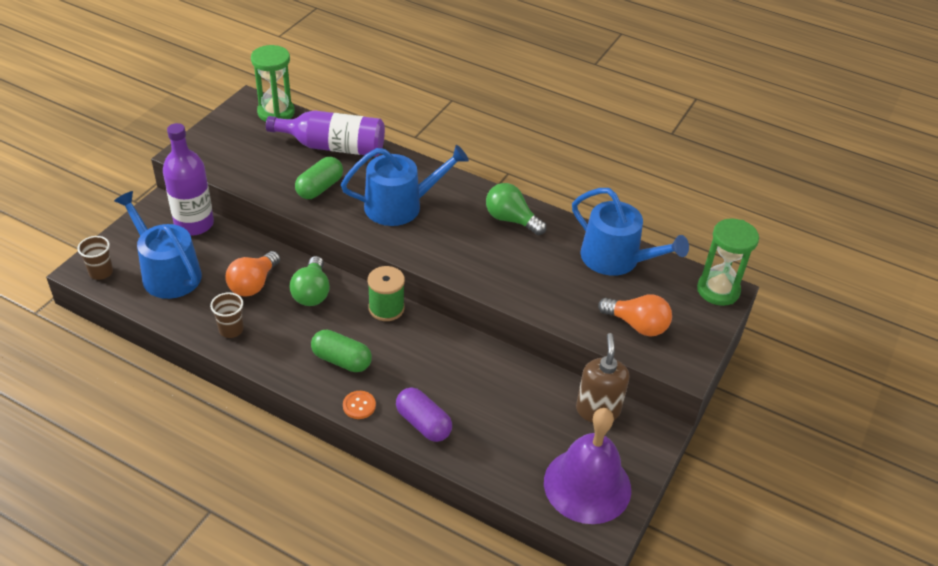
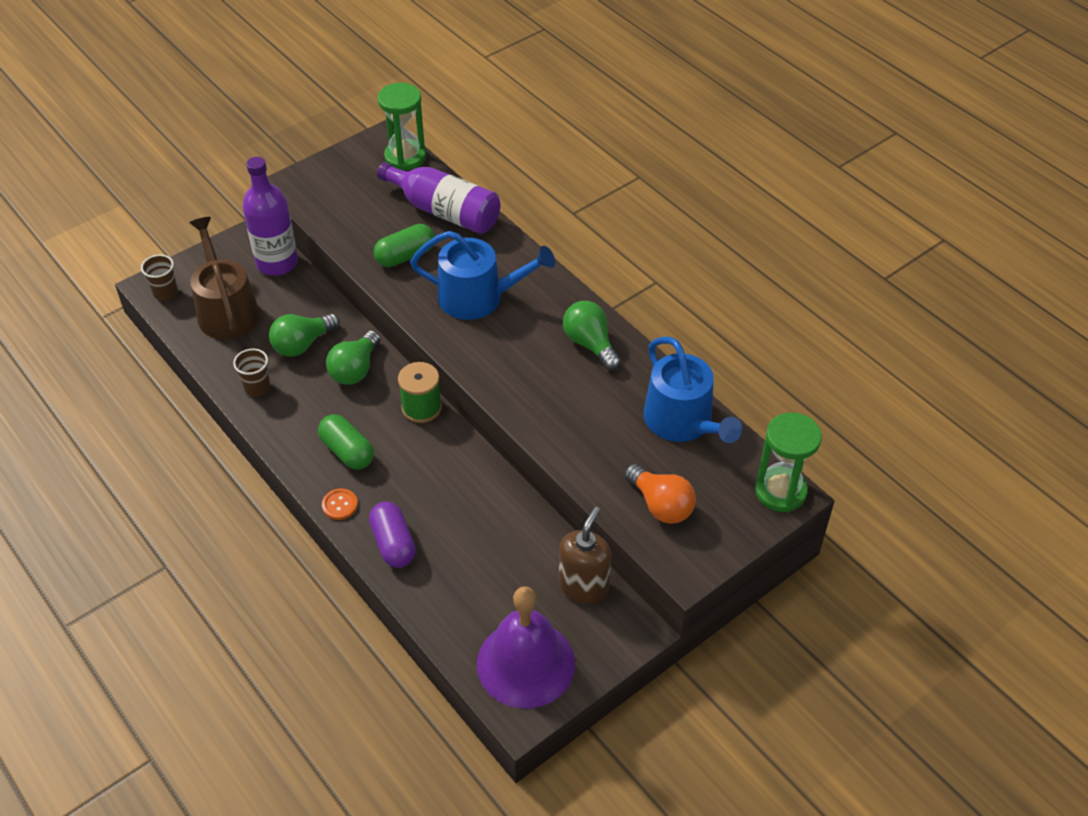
camera: 25 degrees right, 5 degrees up
(167, 273) = (226, 310): blue watering can -> brown watering can
(253, 284) = (302, 344): orange light bulb -> green light bulb

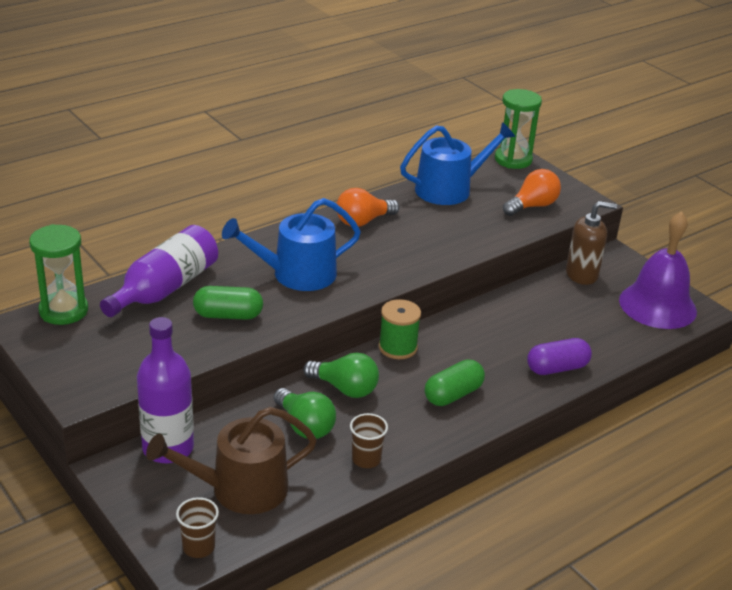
camera: 90 degrees left, 15 degrees down
(340, 505) = (518, 400): orange button -> none
(405, 256) = (228, 315): green capsule -> green capsule turned 60 degrees counterclockwise
(478, 297) = (296, 274): blue watering can -> blue watering can turned 120 degrees counterclockwise
(583, 586) = (582, 274): brown soap dispenser -> brown soap dispenser turned 150 degrees clockwise
(590, 344) = (363, 221): green light bulb -> orange light bulb

